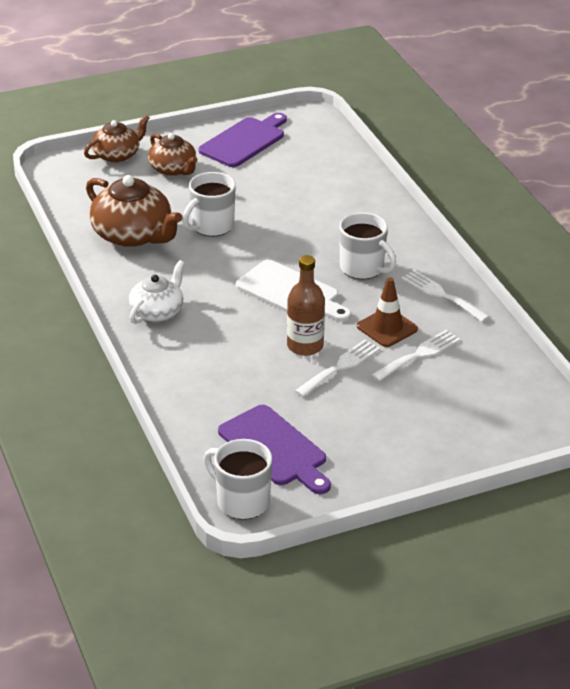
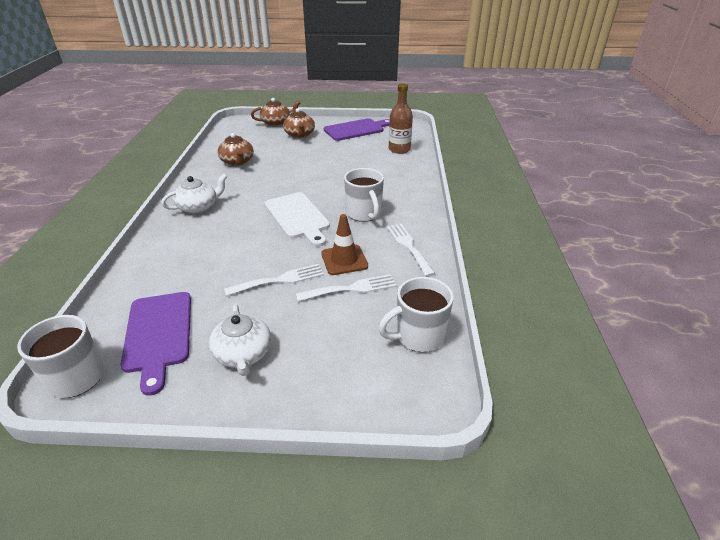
camera: 25 degrees right, 0 degrees up
(133, 235) = (237, 162): brown teapot -> brown teapot, size x0.63
(211, 226) = (289, 167): white mug -> white mug (418, 336)
(305, 346) = (270, 256): brown bottle -> brown bottle (399, 149)
(372, 440) = (243, 354): none -> white teapot

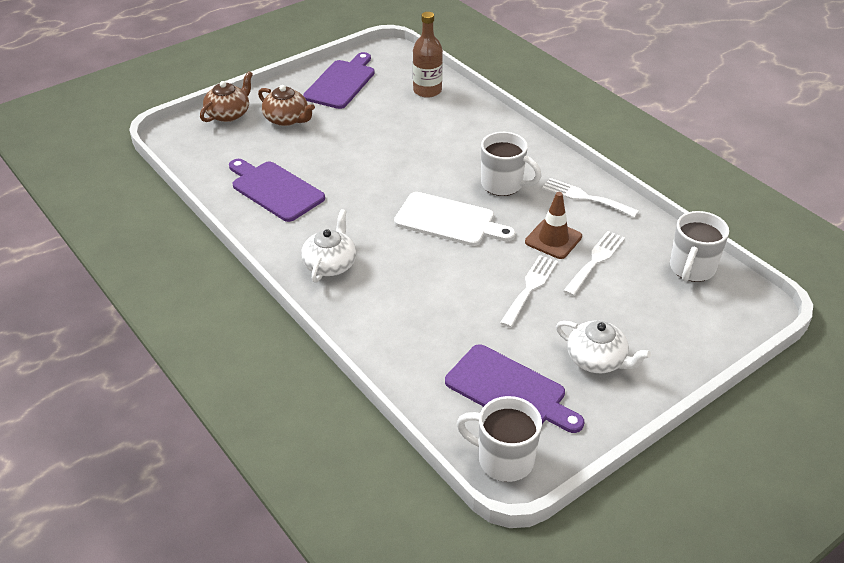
camera: 40 degrees left, 5 degrees up
(237, 162) = (275, 190): brown teapot -> purple cutting board

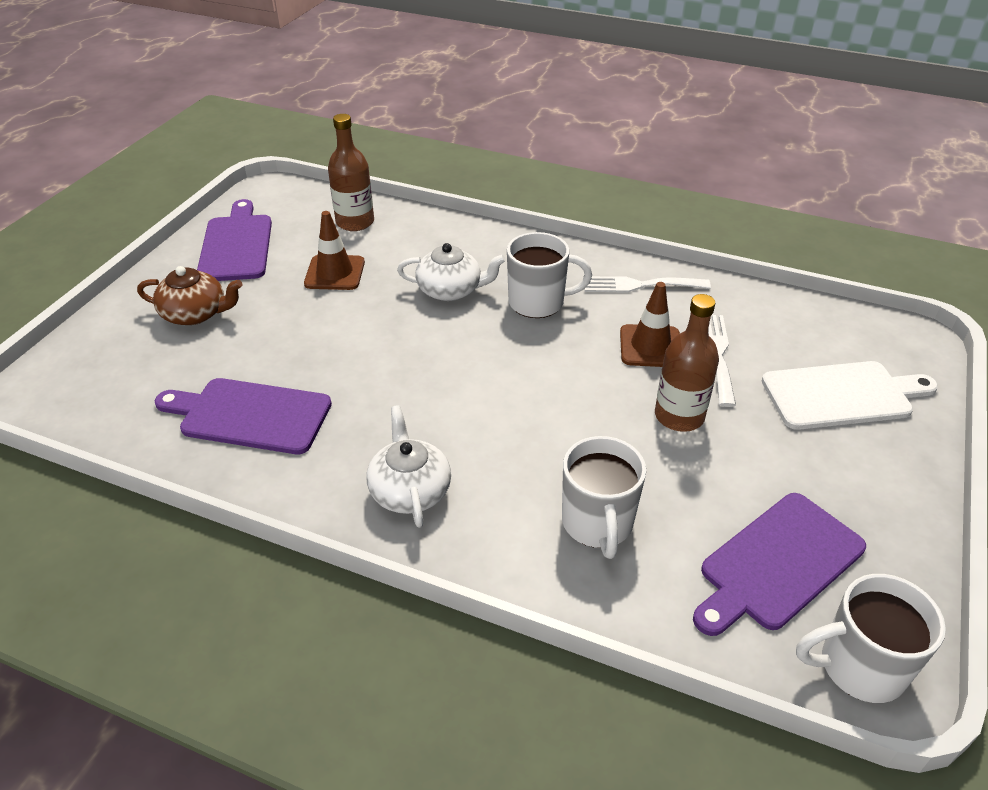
camera: 30 degrees left, 0 degrees up
(229, 114) = (103, 334): brown teapot -> none
(387, 121) = (335, 273): none -> brown traffic cone
(449, 221) = (513, 370): white cutting board -> white cutting board (842, 395)
(509, 390) = (777, 563): purple cutting board -> purple cutting board turned 135 degrees clockwise
(530, 288) = (679, 416): white fork -> brown bottle
(597, 360) = (830, 474): white teapot -> white teapot (451, 290)
(691, 269) = (816, 324): white mug -> white mug (597, 524)

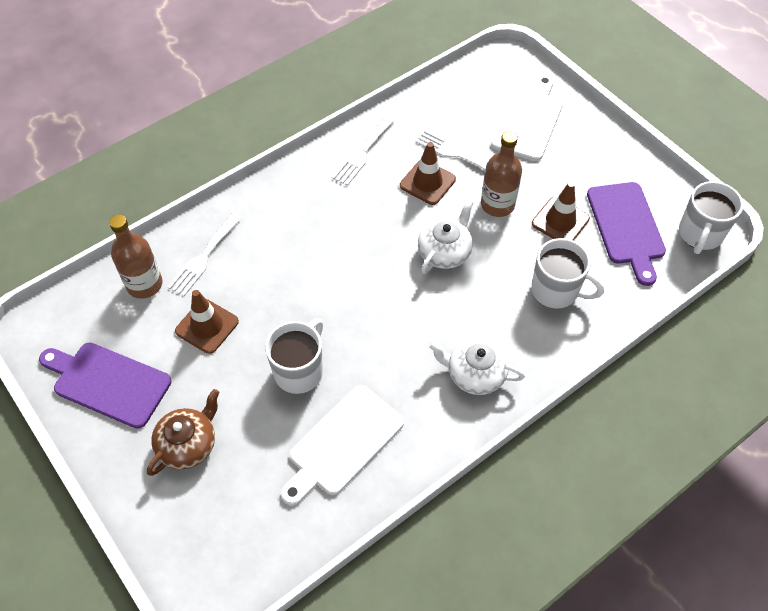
camera: 60 degrees left, 15 degrees up
(250, 415) = (342, 443): purple cutting board -> white cutting board
(411, 241) = (203, 257): none -> white fork
(451, 290) = (287, 261): white teapot -> white teapot (445, 251)
(538, 302) = (340, 217): white mug -> white mug (299, 371)
(714, 486) = (560, 221): none -> brown traffic cone

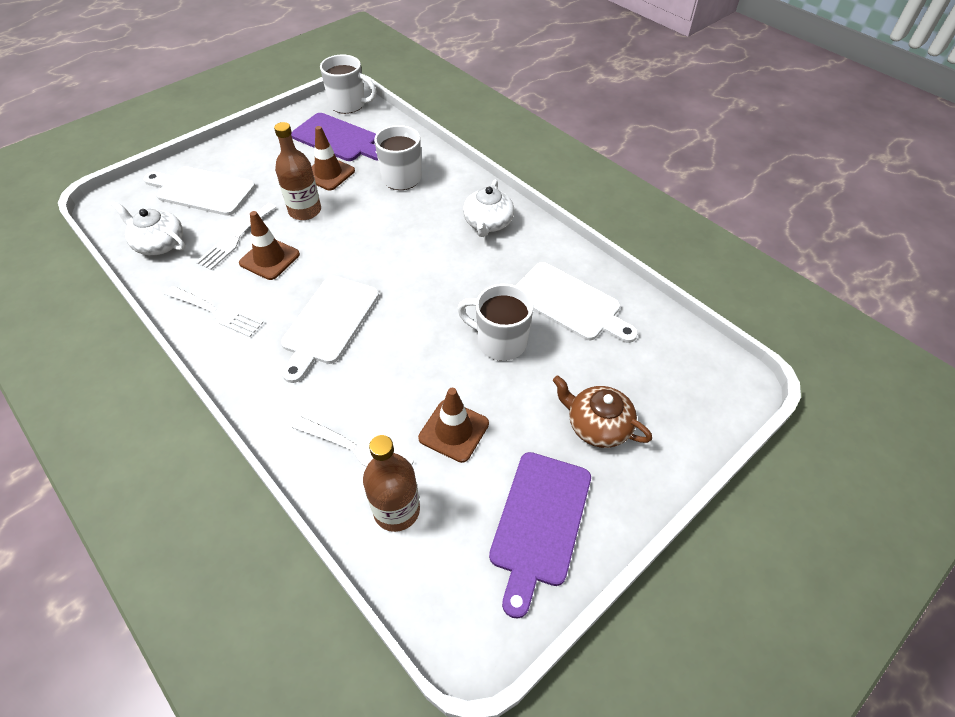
camera: 95 degrees left, 5 degrees down
(341, 232) = (328, 323): none -> white cutting board
(445, 251) = (358, 244): white teapot -> white teapot (159, 244)
(626, 227) = (338, 139): purple cutting board -> purple cutting board turned 45 degrees clockwise

